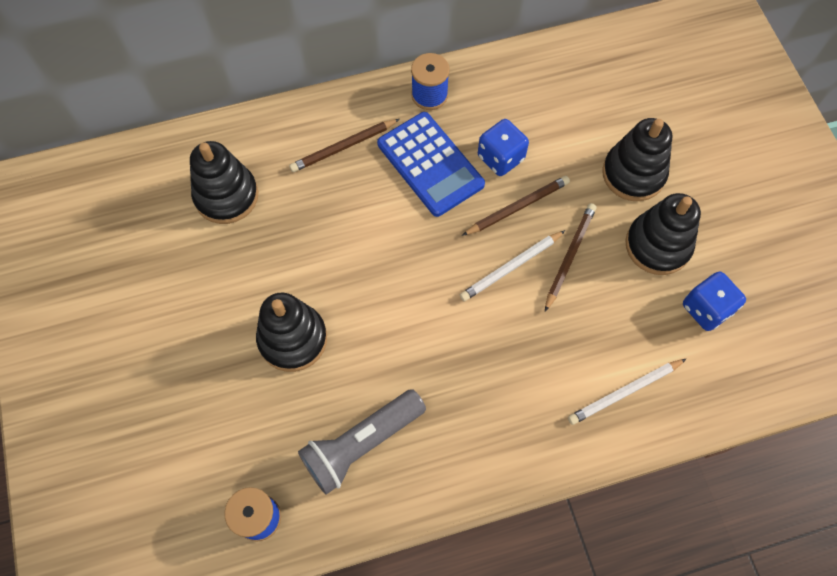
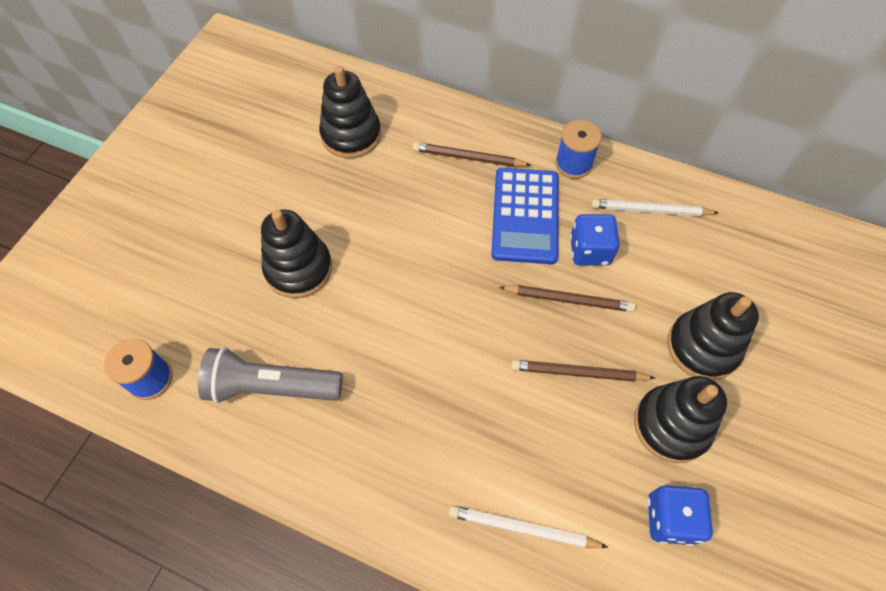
camera: 40 degrees right, 5 degrees down
(511, 267) = (518, 343): white pencil -> white pencil (650, 210)
(569, 256) = (578, 373): brown pencil -> brown pencil turned 150 degrees counterclockwise

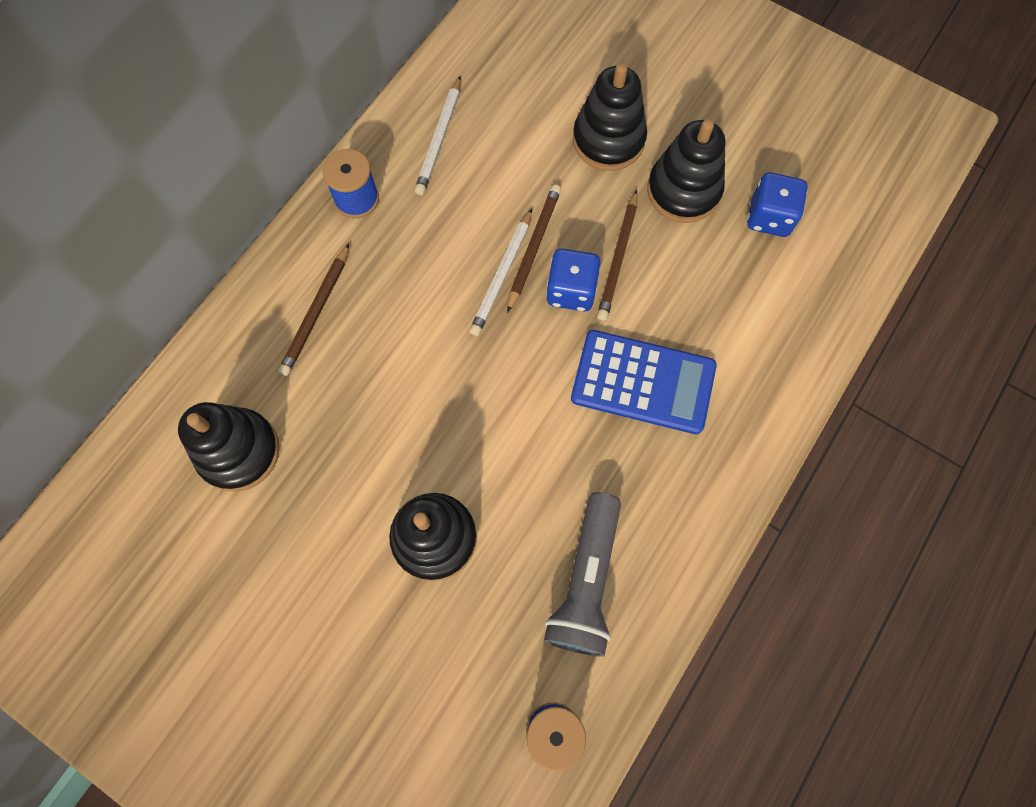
camera: 80 degrees left, 10 degrees up
(523, 528) = (766, 344): white pencil -> white pencil (502, 275)
(525, 216) = (417, 267): blue calculator -> blue calculator (643, 382)
(590, 251) = (478, 211): blue dice -> blue dice (571, 291)

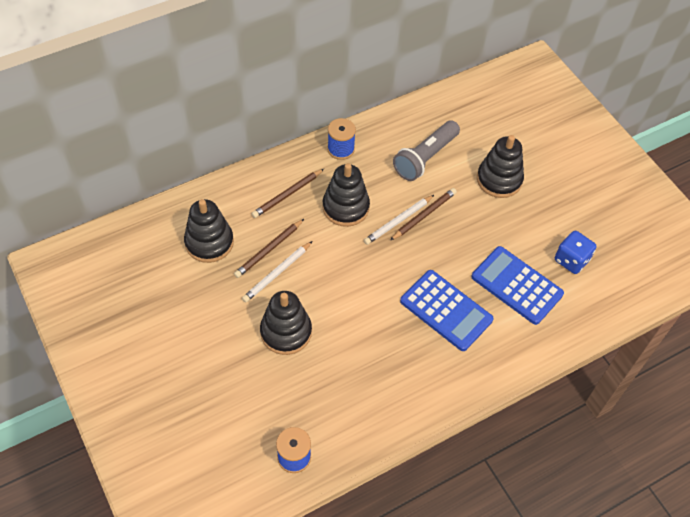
camera: 25 degrees right, 15 degrees down
(439, 139) = (403, 139): white pencil -> white pencil (277, 273)
(571, 291) = (432, 246): blue dice -> none
(586, 581) = (355, 393): grey flashlight -> grey flashlight (425, 158)
(618, 258) = (469, 242): brown pencil -> brown pencil (269, 250)
(683, 191) = (528, 224): black stacking toy -> black stacking toy (345, 207)
(718, 293) = (517, 285): none -> blue calculator

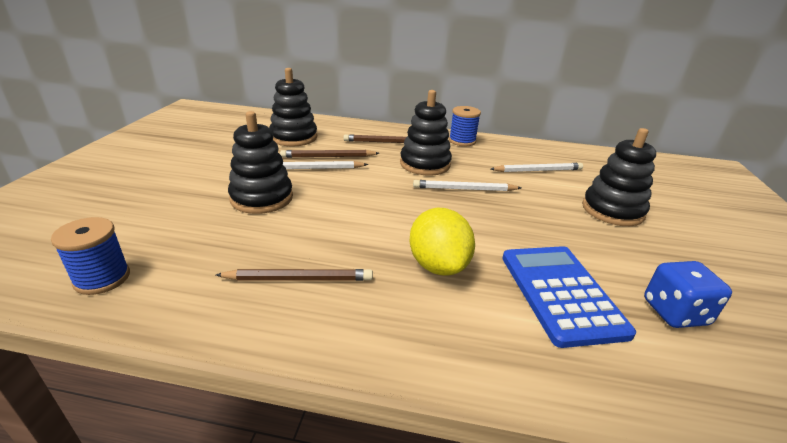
camera: 40 degrees right, 25 degrees down
(424, 215) = (496, 196): brown pencil -> brown pencil (299, 279)
(425, 158) = (537, 170): grey flashlight -> white pencil
(446, 310) = (438, 265): blue calculator -> yellow lemon

